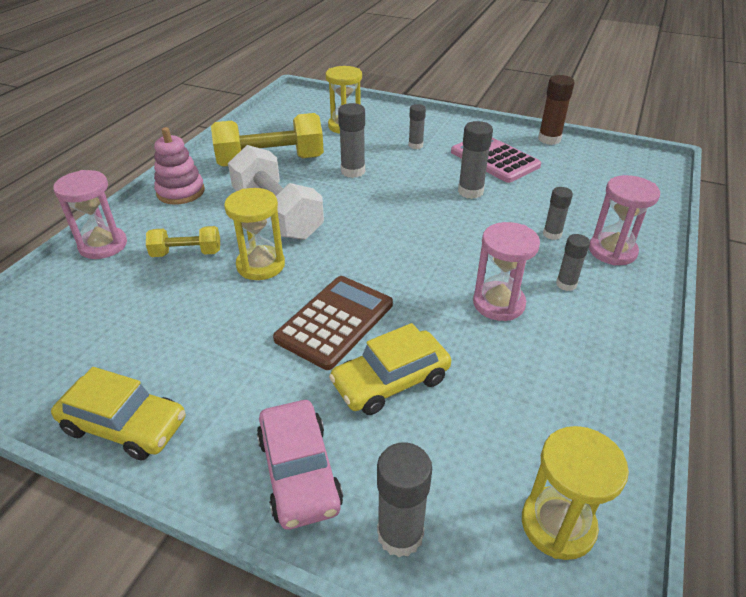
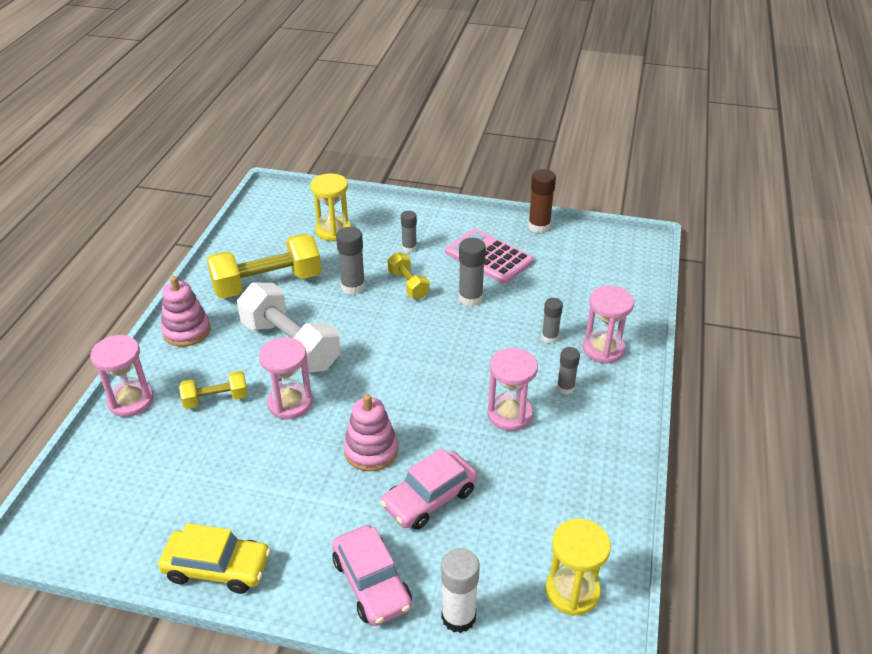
camera: 10 degrees left, 0 degrees up
(260, 265) = (290, 403): yellow hourglass -> pink hourglass
(335, 321) = (371, 450): brown calculator -> pink stacking toy
(391, 381) = (429, 498): yellow car -> pink car
(400, 534) = (458, 617): grey glue stick -> white glue stick
(408, 174) = (408, 285): none -> yellow dumbbell

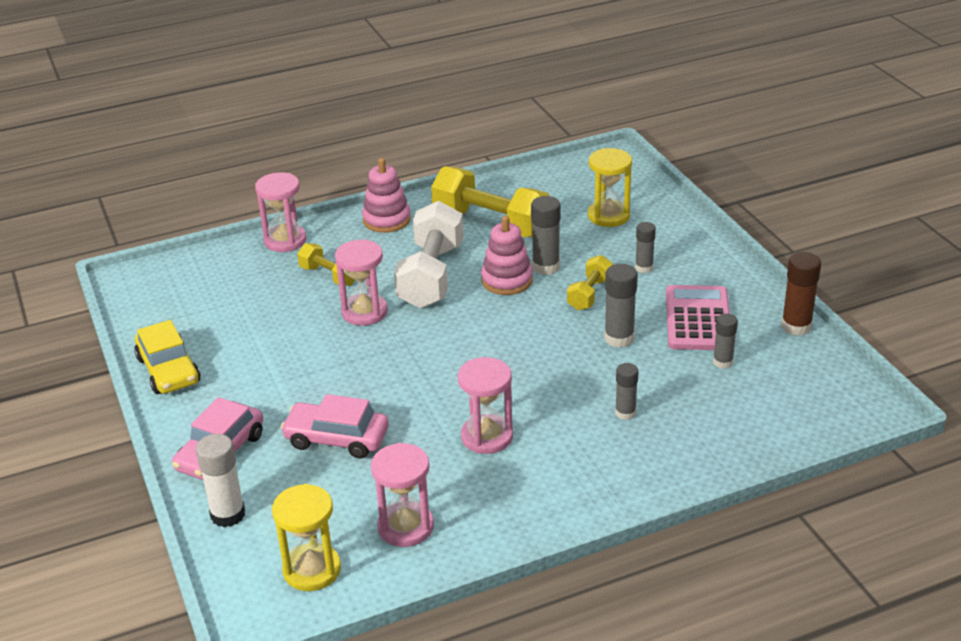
camera: 55 degrees right, 5 degrees down
(371, 450) = (357, 381): pink stacking toy -> pink stacking toy (507, 280)
(565, 388) = (564, 455): grey glue stick -> grey glue stick (723, 362)
(603, 349) = (653, 456): pink hourglass -> pink hourglass (405, 527)

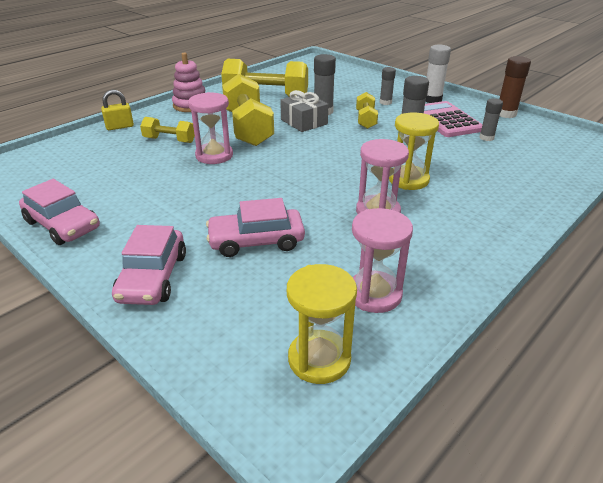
camera: 25 degrees left, 0 degrees up
(168, 370) = (63, 225): yellow car -> pink car
(228, 515) = (195, 331): white glue stick -> white glue stick (432, 99)
(285, 240) = (120, 127): pink hourglass -> yellow padlock
(431, 276) = (248, 128): white dumbbell -> yellow dumbbell
(507, 280) = (304, 122): pink stacking toy -> grey gift
(608, 216) = (338, 83): yellow hourglass -> yellow hourglass (408, 180)
(625, 413) = (459, 176): grey glue stick -> none

